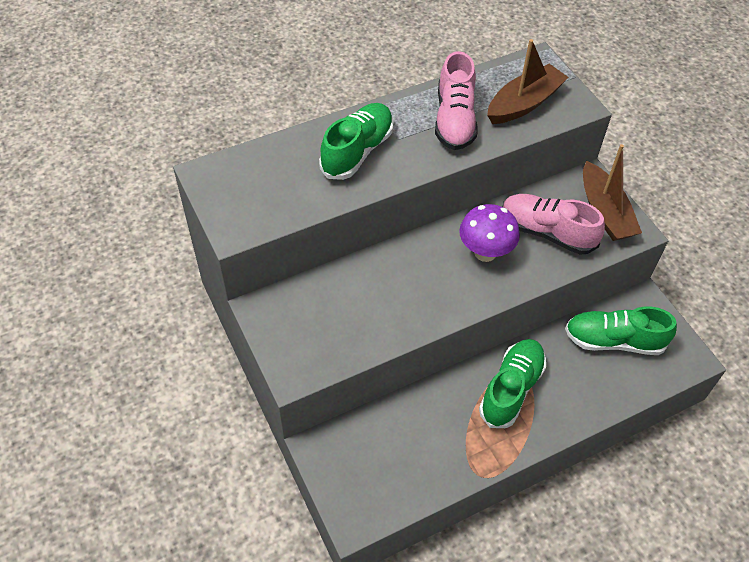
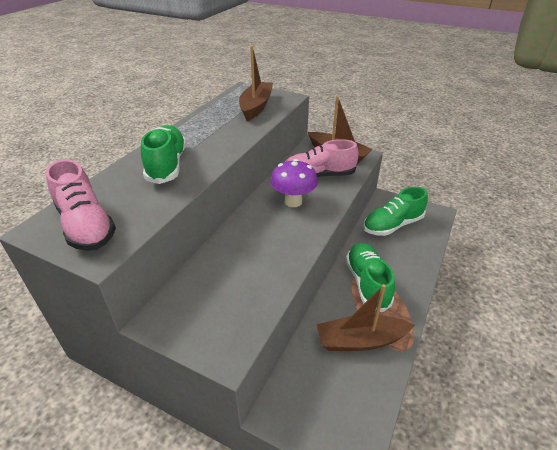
camera: 35 degrees left, 15 degrees down
(447, 439) = (360, 340): none -> brown boat
(454, 120) = (221, 127): pink shoe -> pink shoe (86, 225)

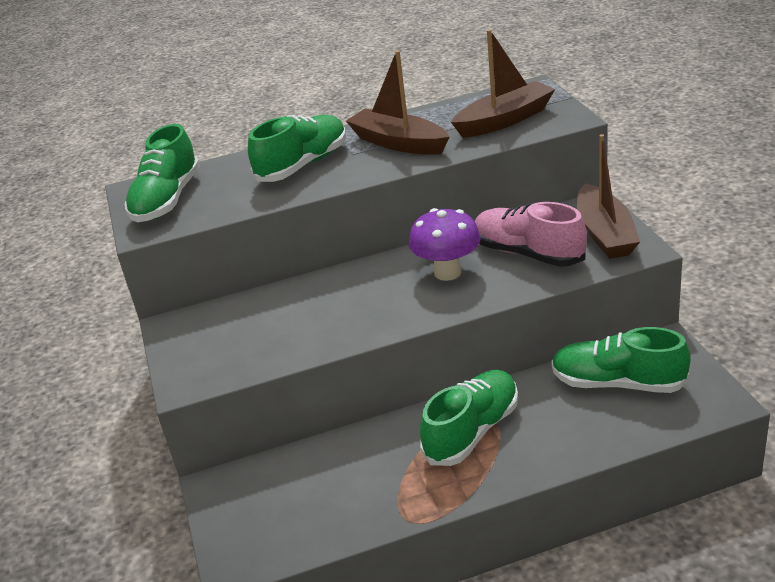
camera: 50 degrees right, 5 degrees down
(86, 225) = (167, 200): pink shoe -> green shoe
(360, 340) = (376, 481): brown boat -> brown boat (398, 143)

